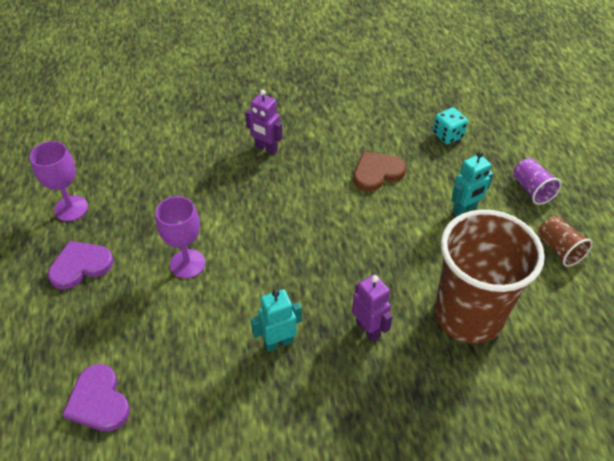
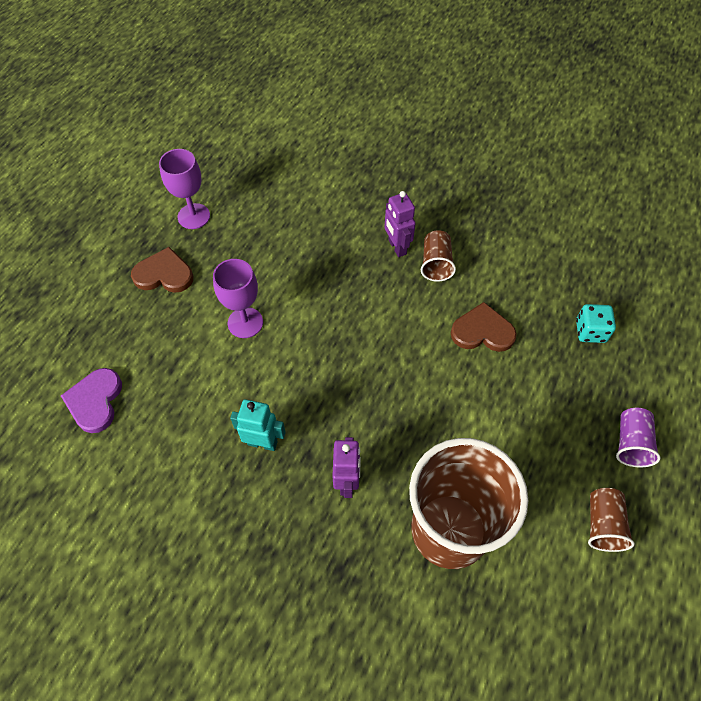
camera: 35 degrees right, 10 degrees up
(80, 266) = (164, 274): purple heart -> brown heart
(305, 145) = (436, 264): none -> brown cup
(464, 209) = (538, 421): turquoise robot -> none

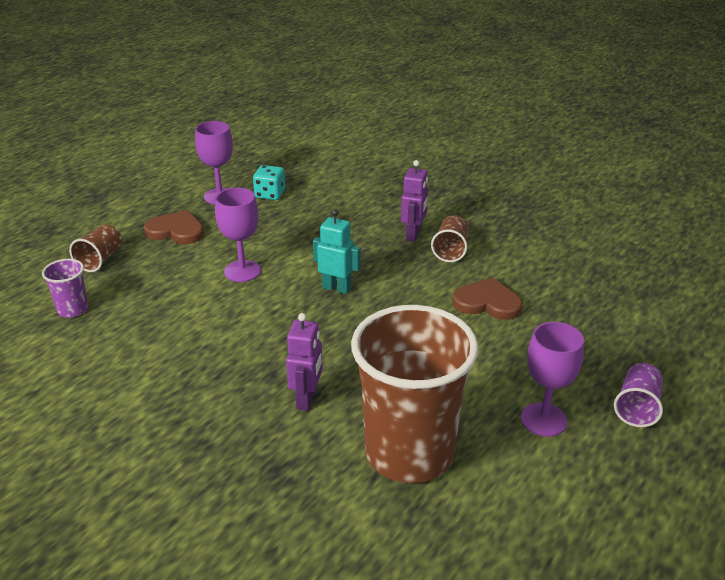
camera: 10 degrees right, 25 degrees down
(95, 401) = (73, 309): purple heart -> purple cup
(262, 442) = (228, 359): turquoise robot -> turquoise robot (336, 288)
(397, 247) = (413, 235): purple robot -> purple robot turned 150 degrees counterclockwise
(555, 471) = (543, 419): none -> purple goblet
(590, 331) = (607, 315): turquoise dice -> turquoise dice (270, 194)
(603, 524) = (590, 471): brown cup -> brown cup (100, 259)

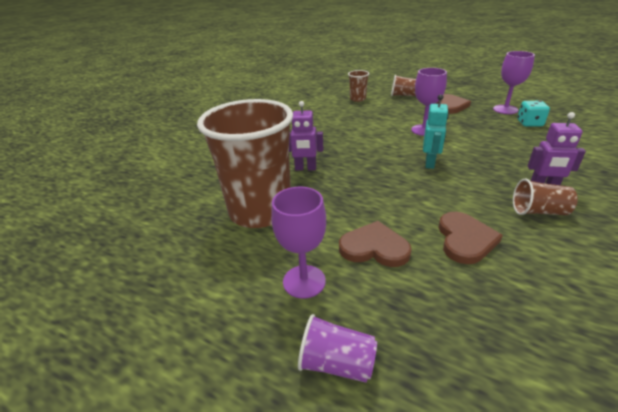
camera: 85 degrees right, 0 degrees up
(73, 309) = (357, 99): purple cup -> brown cup
(494, 362) = (374, 247): none -> brown heart

